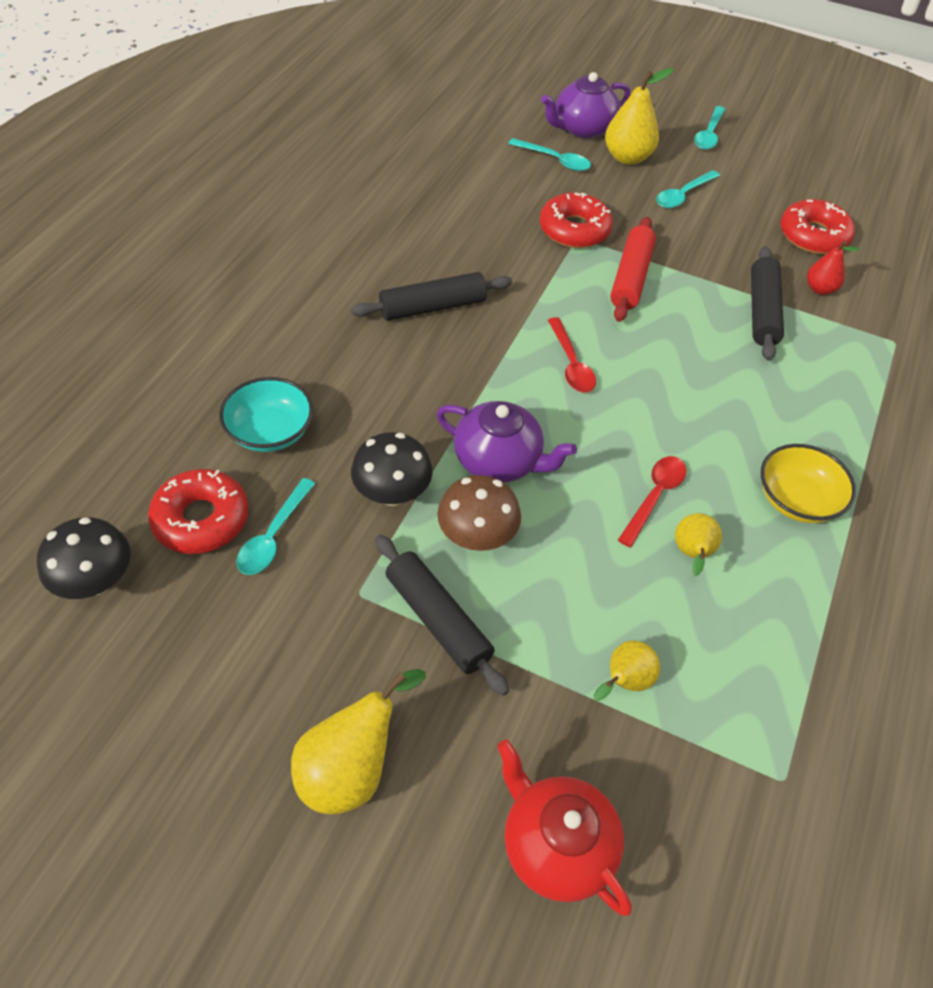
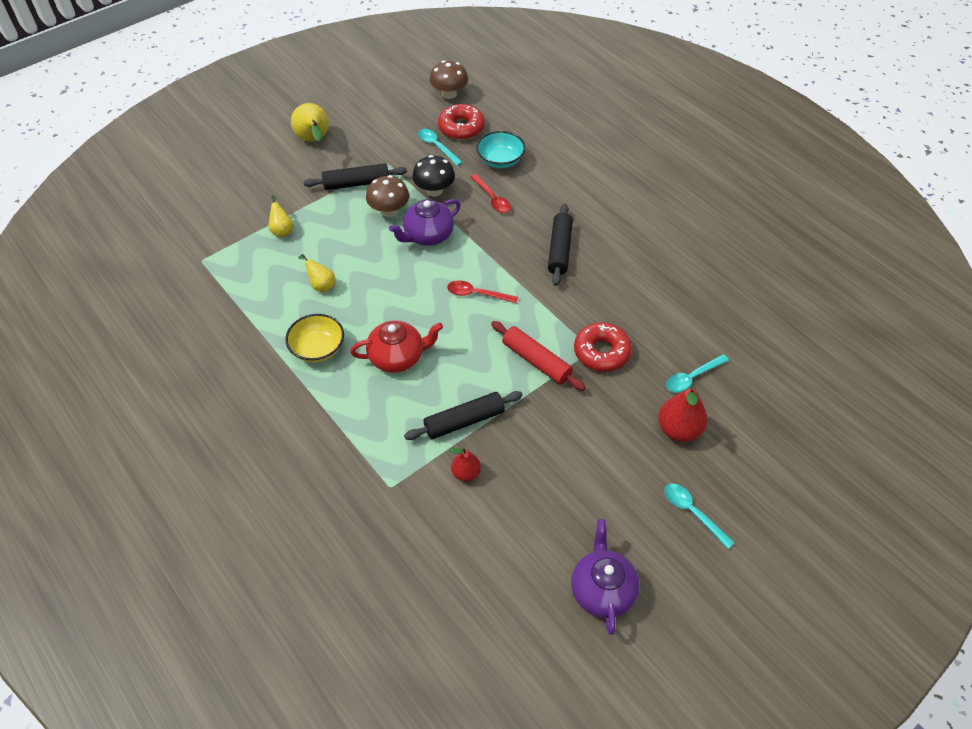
camera: 120 degrees right, 0 degrees up
(96, 581) = (449, 94): black mushroom -> brown mushroom
(556, 845) = (240, 183): red teapot -> red teapot (397, 357)
(583, 128) = (731, 417): purple teapot -> purple teapot (602, 590)
(627, 157) = (679, 430): yellow pear -> red pear
(654, 497) = (363, 287): red spoon -> red spoon (492, 198)
(683, 195) = (614, 443): turquoise spoon -> none
(762, 311) = (464, 421): black rolling pin -> black rolling pin turned 60 degrees counterclockwise
(813, 236) = (524, 509): red donut -> none

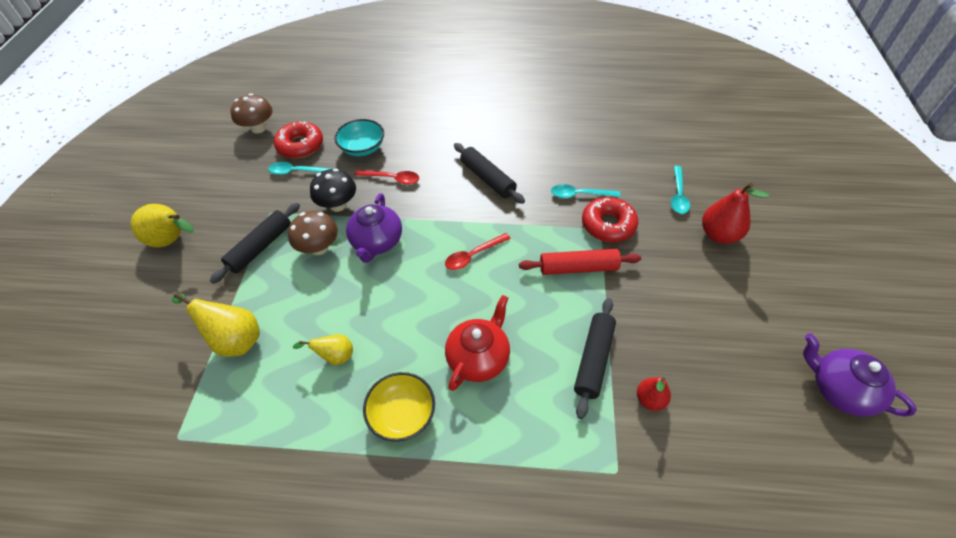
camera: 45 degrees left, 0 degrees up
(282, 230) = (234, 340): yellow pear -> yellow pear, size x1.66
(692, 512) = (801, 280): turquoise spoon -> turquoise spoon (579, 194)

